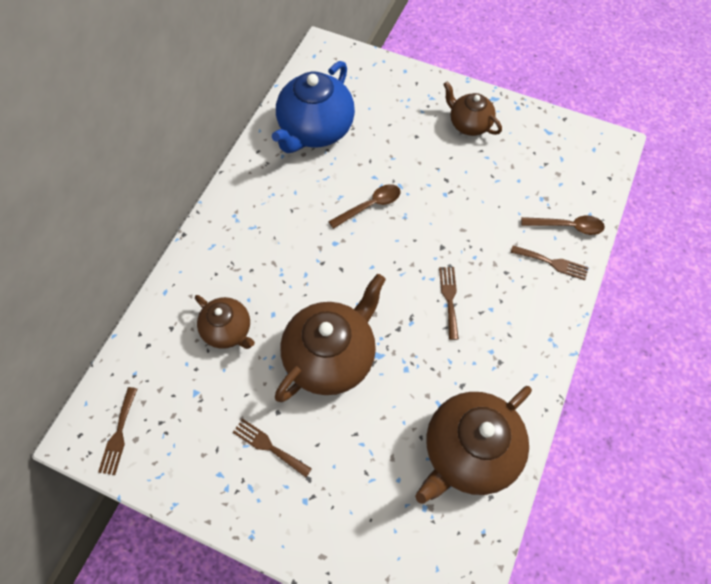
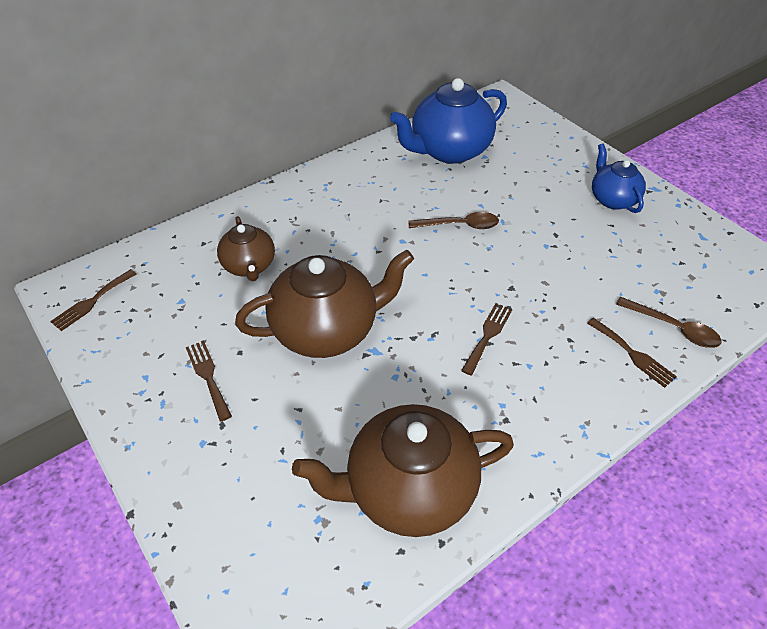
camera: 30 degrees right, 15 degrees down
(469, 124) = (612, 199): brown teapot -> blue teapot

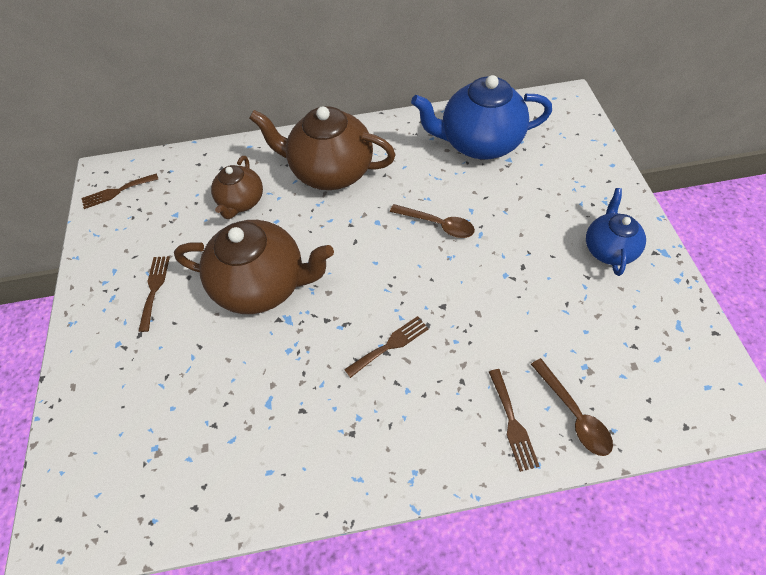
camera: 30 degrees right, 10 degrees up
(408, 490) = (233, 458): brown teapot -> brown teapot (330, 171)

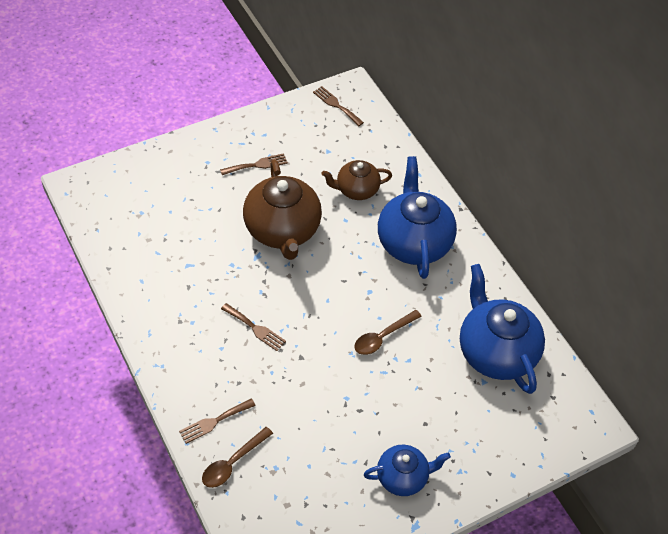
camera: 65 degrees right, 5 degrees down
(330, 171) = (413, 242): brown teapot -> blue teapot
(437, 224) = (382, 337): brown spoon -> brown spoon turned 45 degrees clockwise

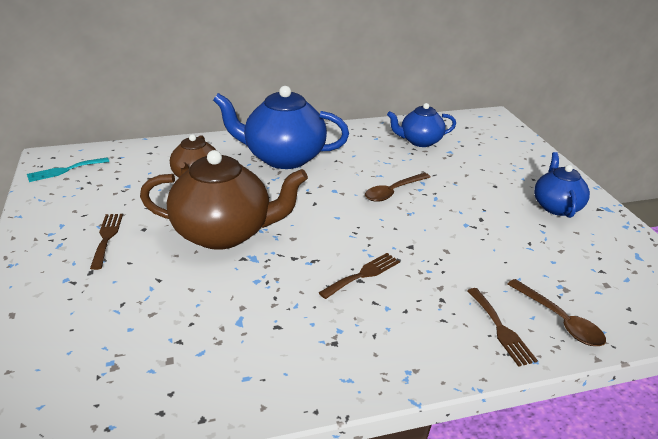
camera: 75 degrees left, 20 degrees down
(337, 105) = (65, 170): brown fork -> turquoise fork
(382, 337) = (393, 192): brown spoon -> brown spoon turned 75 degrees clockwise
(495, 352) = (420, 141): blue teapot -> blue teapot, size x0.58

